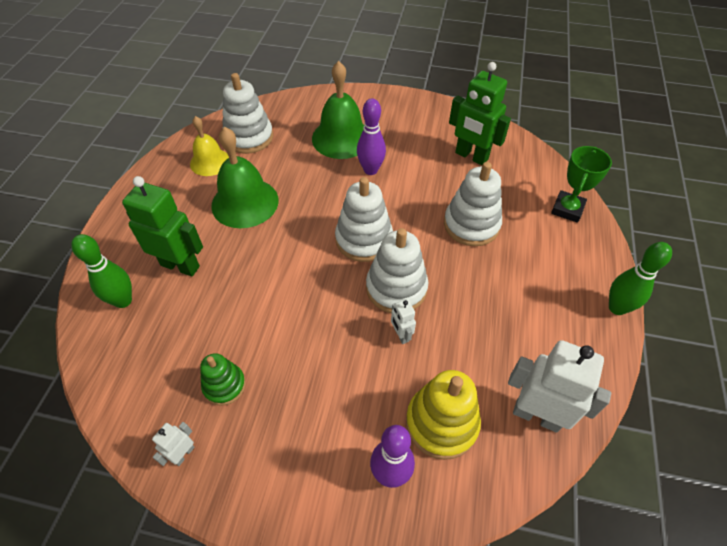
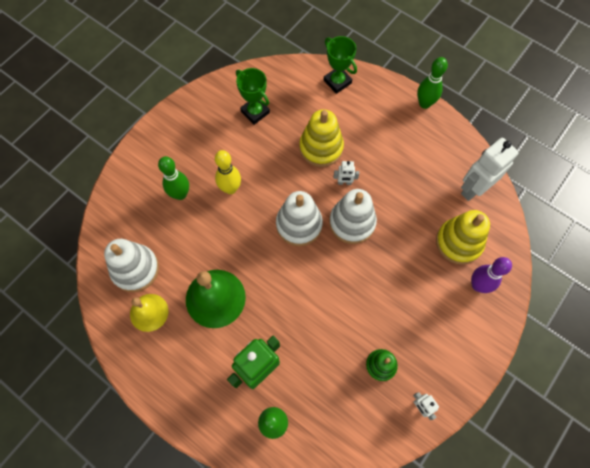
camera: 65 degrees left, 15 degrees up
(341, 138) = (180, 194): green bell -> green bowling pin
(370, 170) = (230, 189): purple bowling pin -> yellow bowling pin
(401, 335) = (390, 237): white robot -> white robot (344, 182)
(471, 156) = (255, 112): green robot -> green trophy
(471, 225) = (321, 148): white stacking toy -> yellow stacking toy

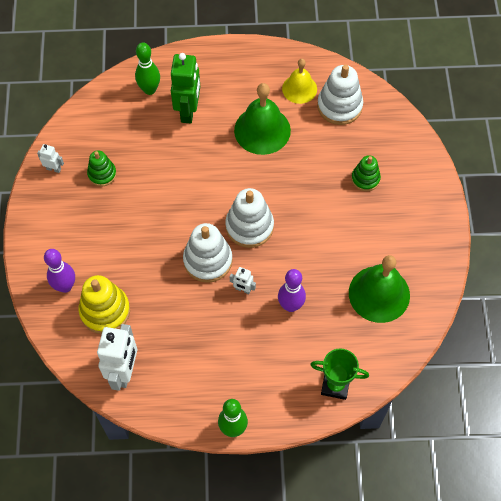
camera: 140 degrees right, 5 degrees down
(180, 194) = (365, 179): green bowling pin -> green stacking toy
(230, 189) = (331, 213): yellow bowling pin -> none
(255, 112) = (379, 294): green trophy -> green bell
(321, 148) = (290, 305): yellow stacking toy -> purple bowling pin
(344, 182) = (243, 289): white robot -> white robot turned 120 degrees counterclockwise

